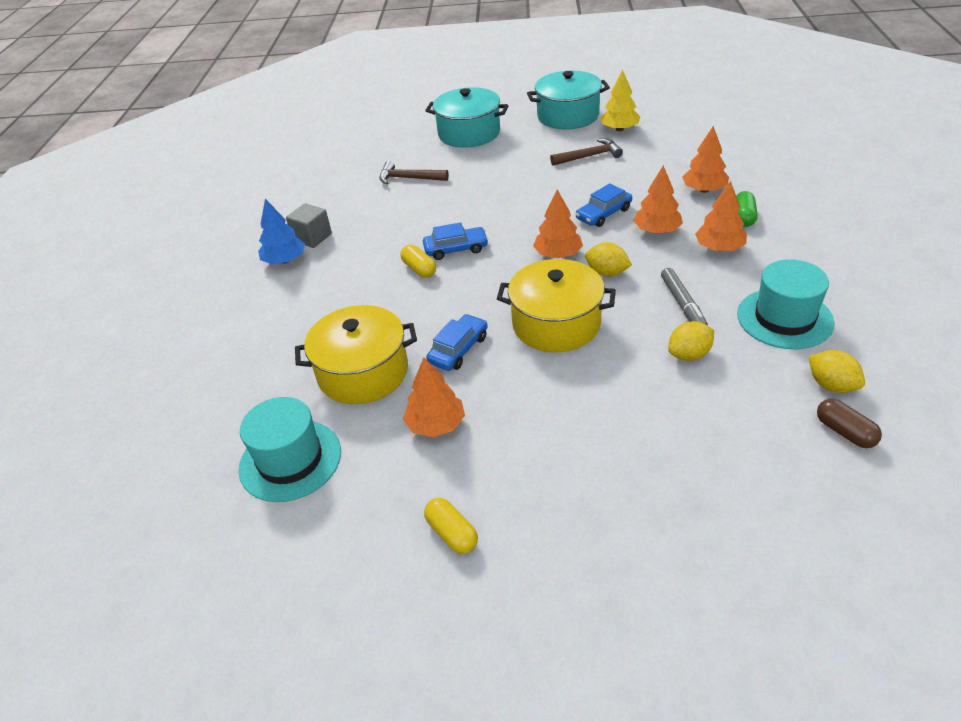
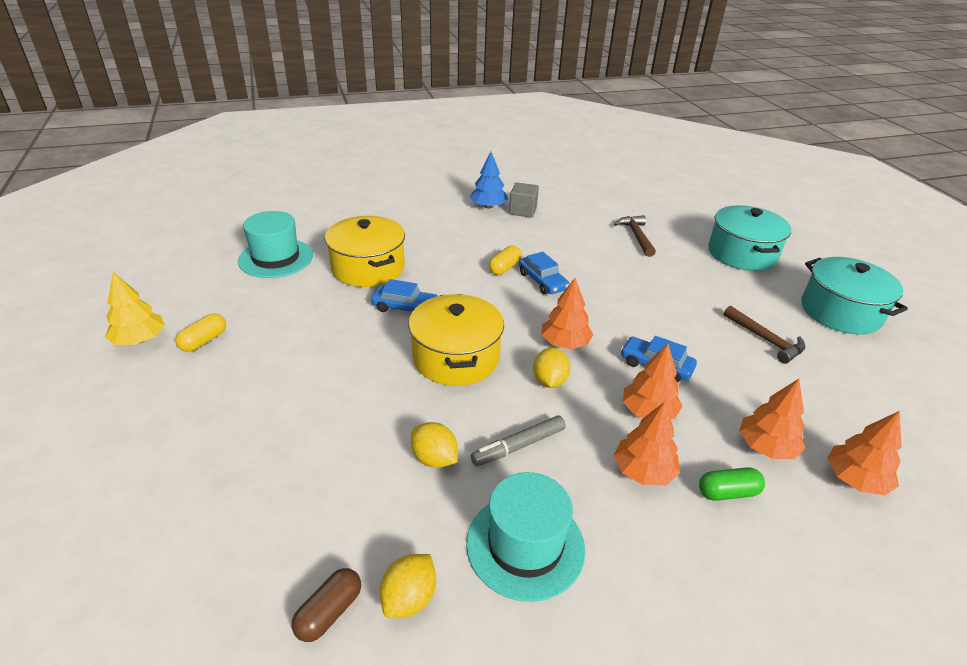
camera: 65 degrees right, 5 degrees down
(436, 424) = (315, 312): orange tree -> orange tree (855, 479)
(619, 129) = (849, 356): yellow tree -> yellow tree (140, 340)

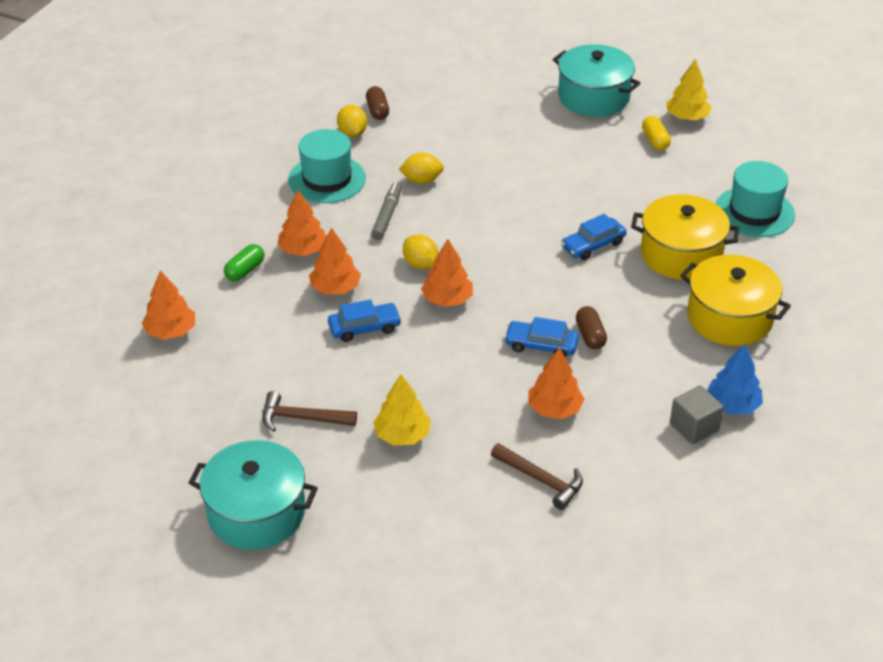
camera: 135 degrees right, 5 degrees up
(456, 357) = (500, 237): yellow pot -> yellow pot (729, 318)
(504, 268) = (590, 336): yellow capsule -> brown capsule
(698, 293) = (402, 435): none -> yellow tree
(742, 254) = (412, 540): turquoise pot -> turquoise pot (593, 97)
(766, 447) = (240, 316): orange tree -> orange tree (554, 409)

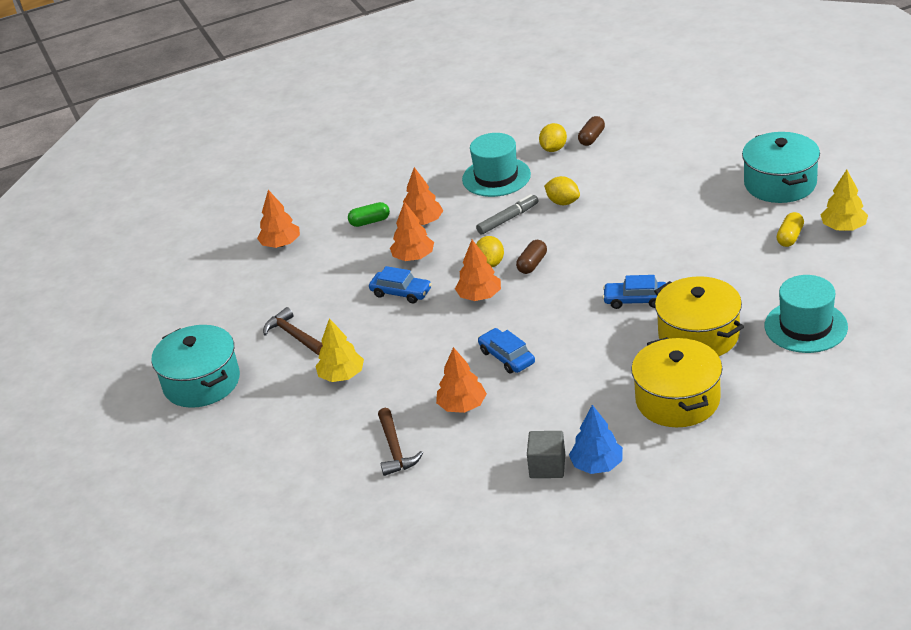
camera: 45 degrees right, 5 degrees down
(590, 336) = (551, 366): brown capsule -> brown capsule (532, 264)

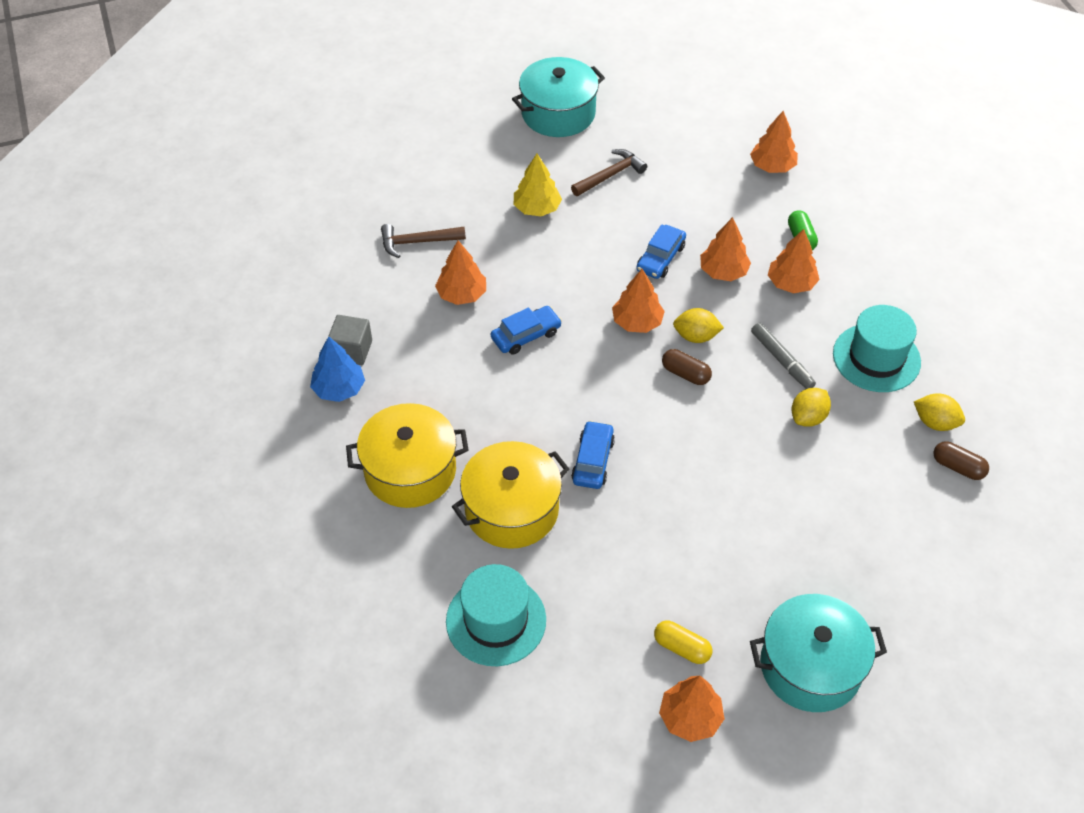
camera: 90 degrees right, 15 degrees up
(843, 227) = (690, 717): yellow tree -> orange tree

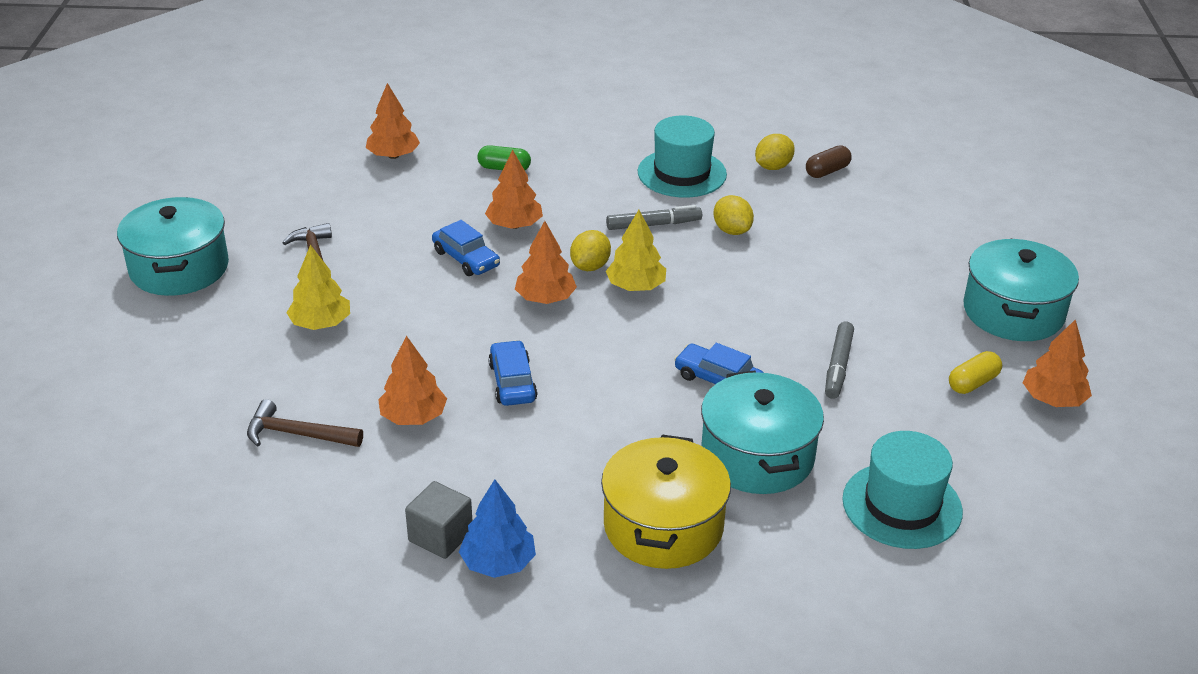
camera: 70 degrees left, 15 degrees down
(417, 242) = (297, 434): brown hammer -> brown hammer turned 90 degrees clockwise
(511, 509) = (757, 456): yellow pot -> turquoise pot
(652, 540) = (838, 366): none -> grey marker
(685, 374) = (636, 286): brown capsule -> yellow tree
(791, 283) = (559, 191): orange tree -> none

